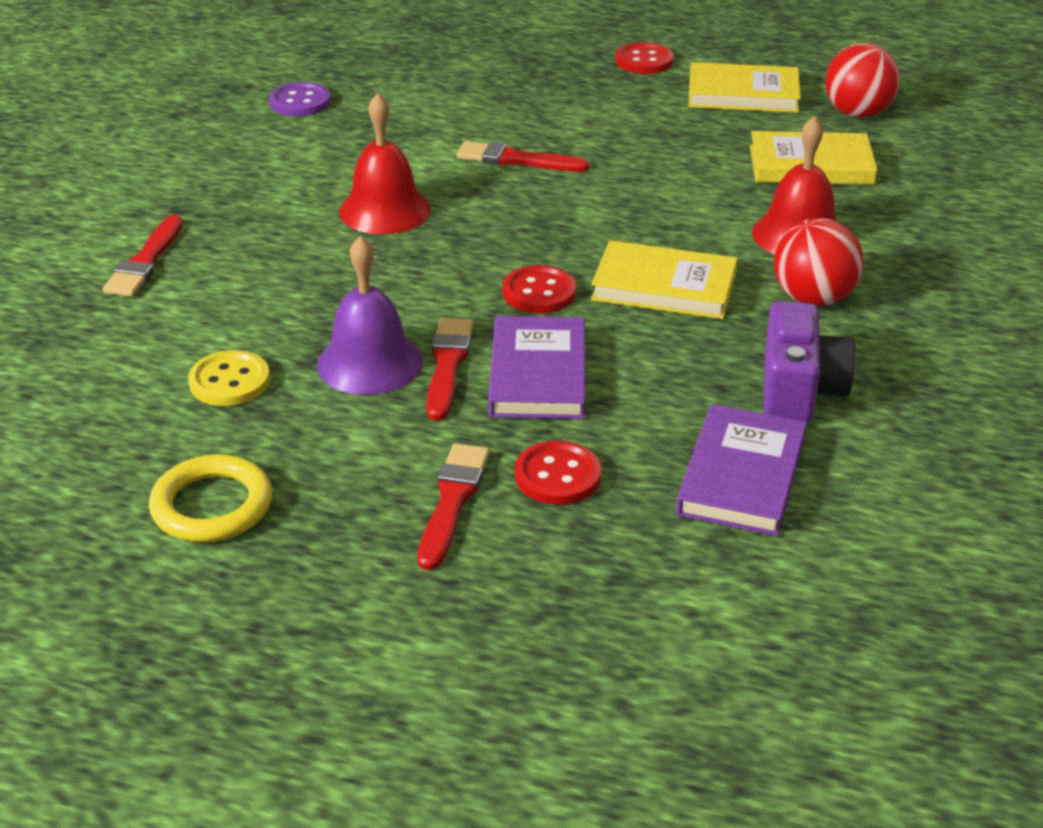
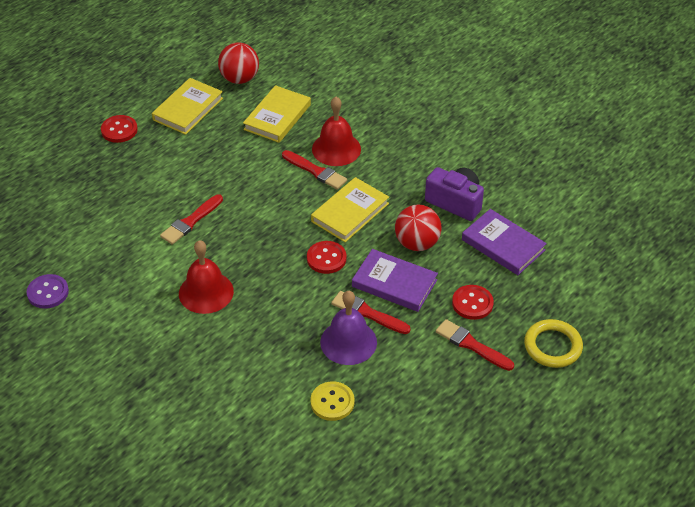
camera: 65 degrees left, 10 degrees up
(145, 262) = (190, 412): red brush -> red brush (316, 171)
(212, 506) = (431, 434): yellow ring -> yellow ring (552, 346)
(813, 299) = (391, 168): red ball -> red ball (417, 243)

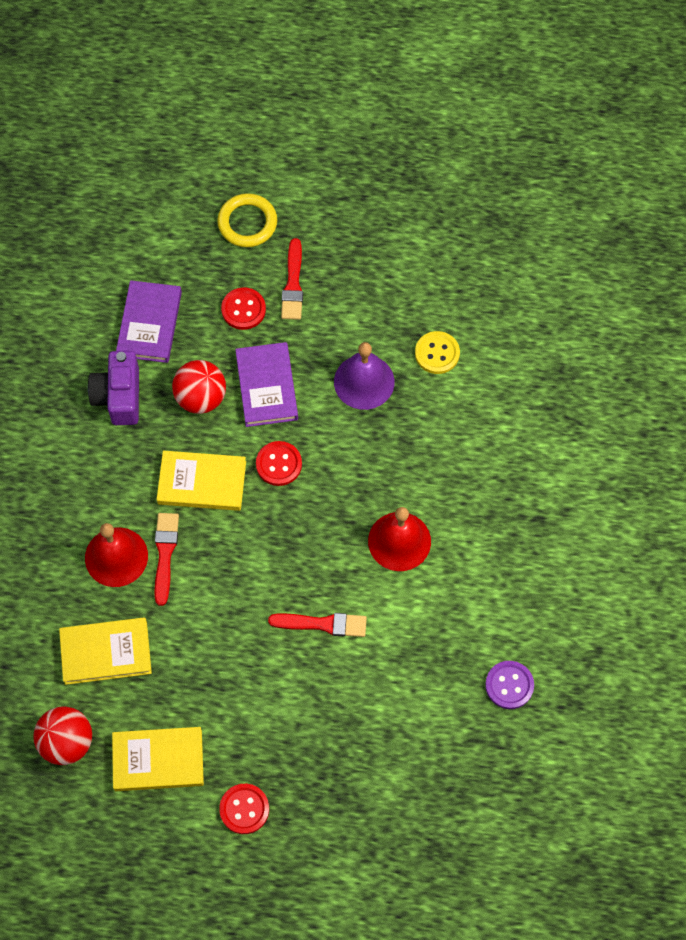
camera: 125 degrees left, 20 degrees up
(367, 313) = (319, 387): red brush -> none

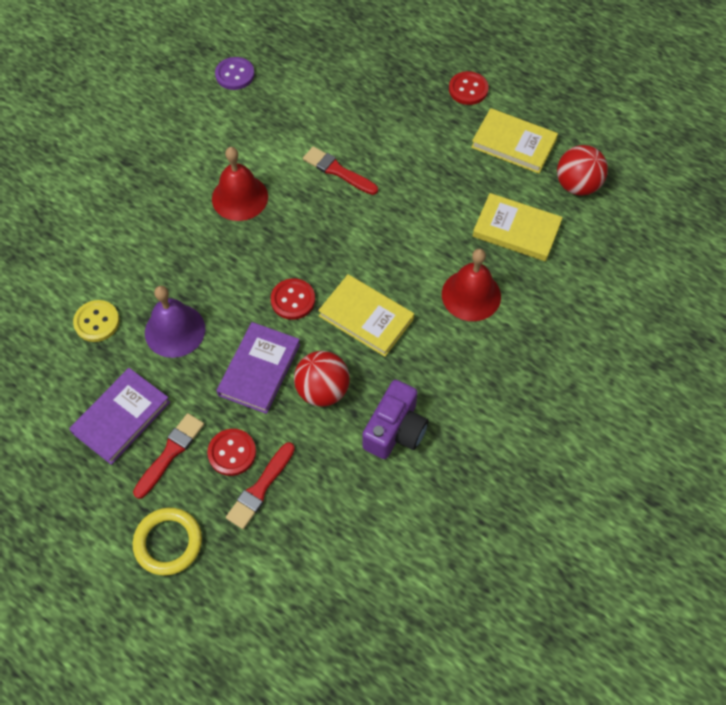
camera: 150 degrees left, 5 degrees down
(150, 324) = (327, 486): purple book -> purple book (121, 417)
(165, 554) = (429, 277): red brush -> red brush (260, 488)

